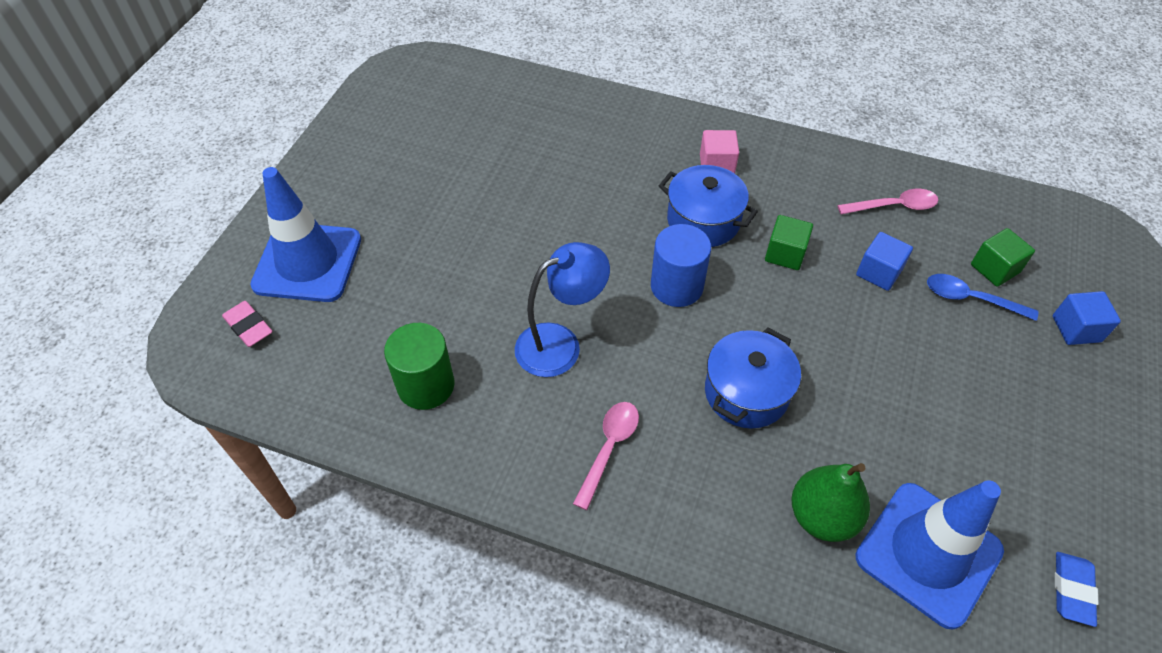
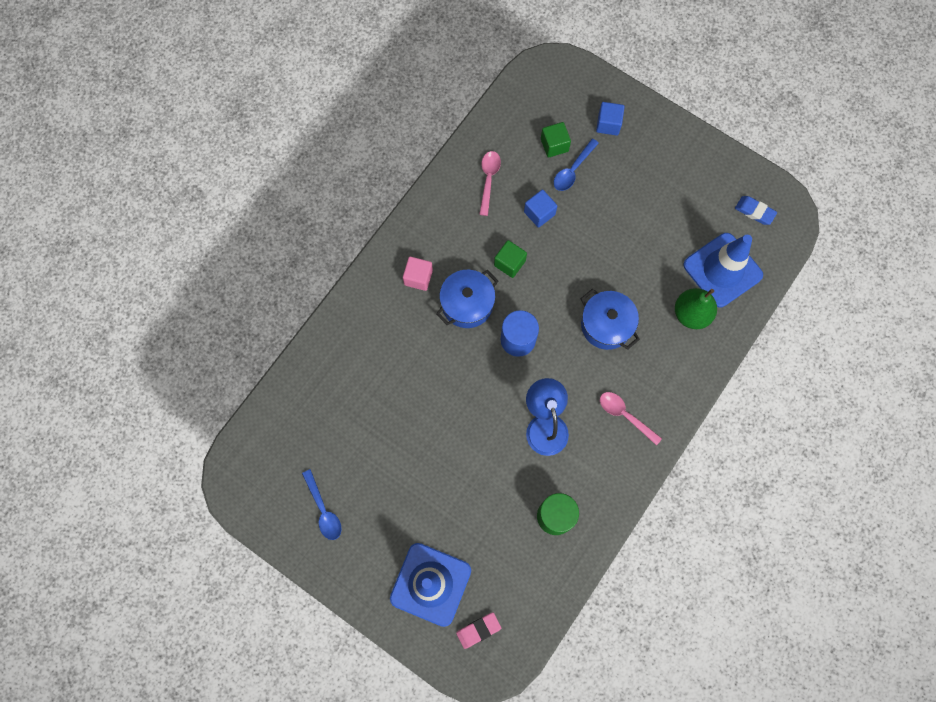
camera: 75 degrees left, 20 degrees up
(388, 143) = (323, 510): none -> blue spoon

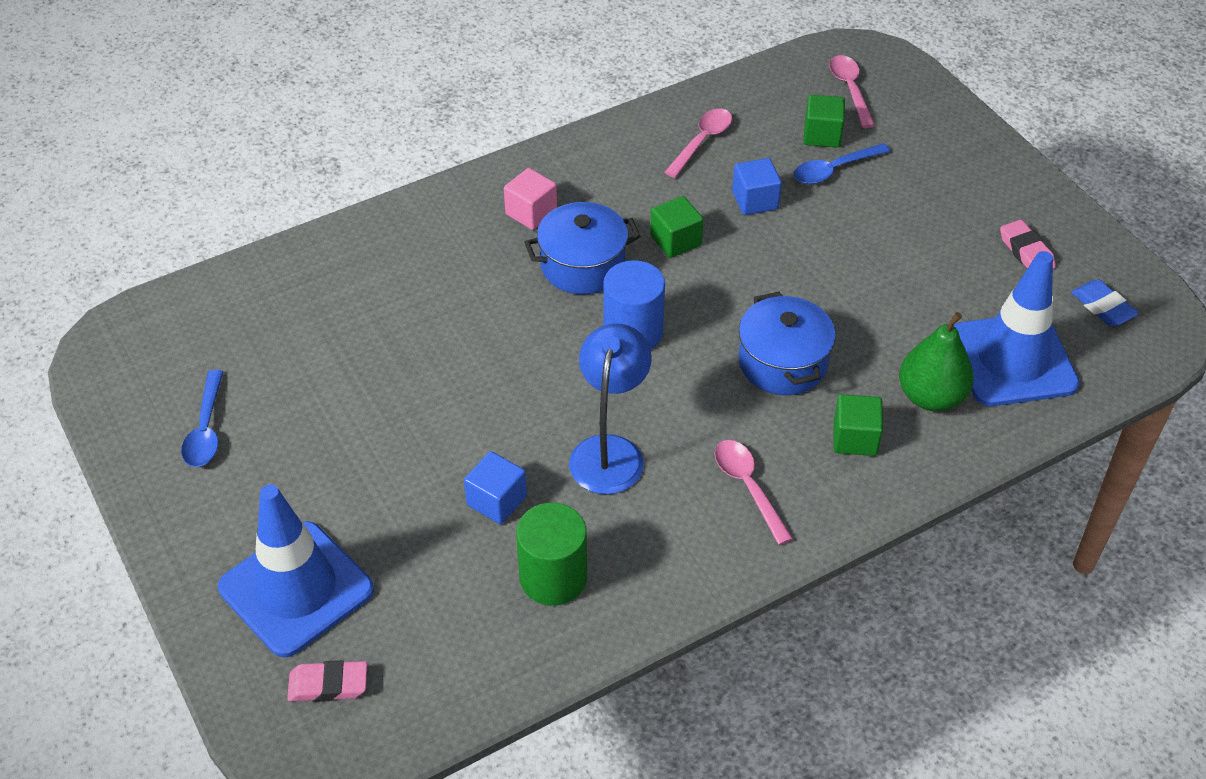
camera: 25 degrees right, 25 degrees down
(554, 101) = (850, 90): none -> pink spoon
(608, 124) = (917, 137): blue cube -> blue cube (496, 501)
(664, 359) = (855, 438): none -> green cube
(701, 188) = (1026, 252): none -> pink eraser

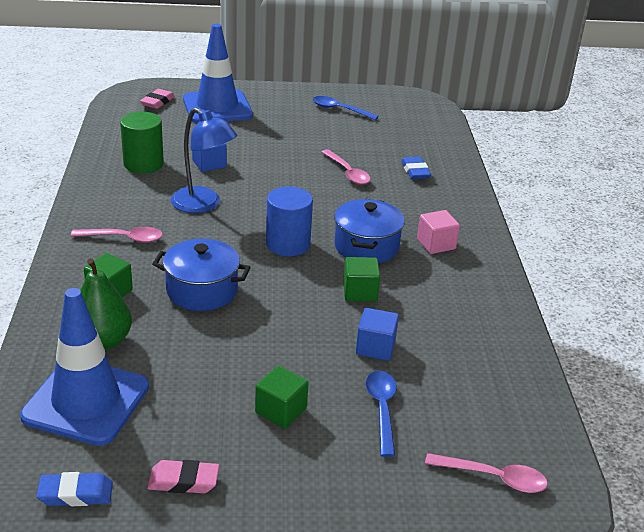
camera: 115 degrees right, 15 degrees down
(361, 281) = (415, 171): none -> blue eraser
(702, 142) = (468, 349): pink spoon -> pink spoon (347, 172)
(822, 135) = (434, 424): green cube -> green cube (281, 411)

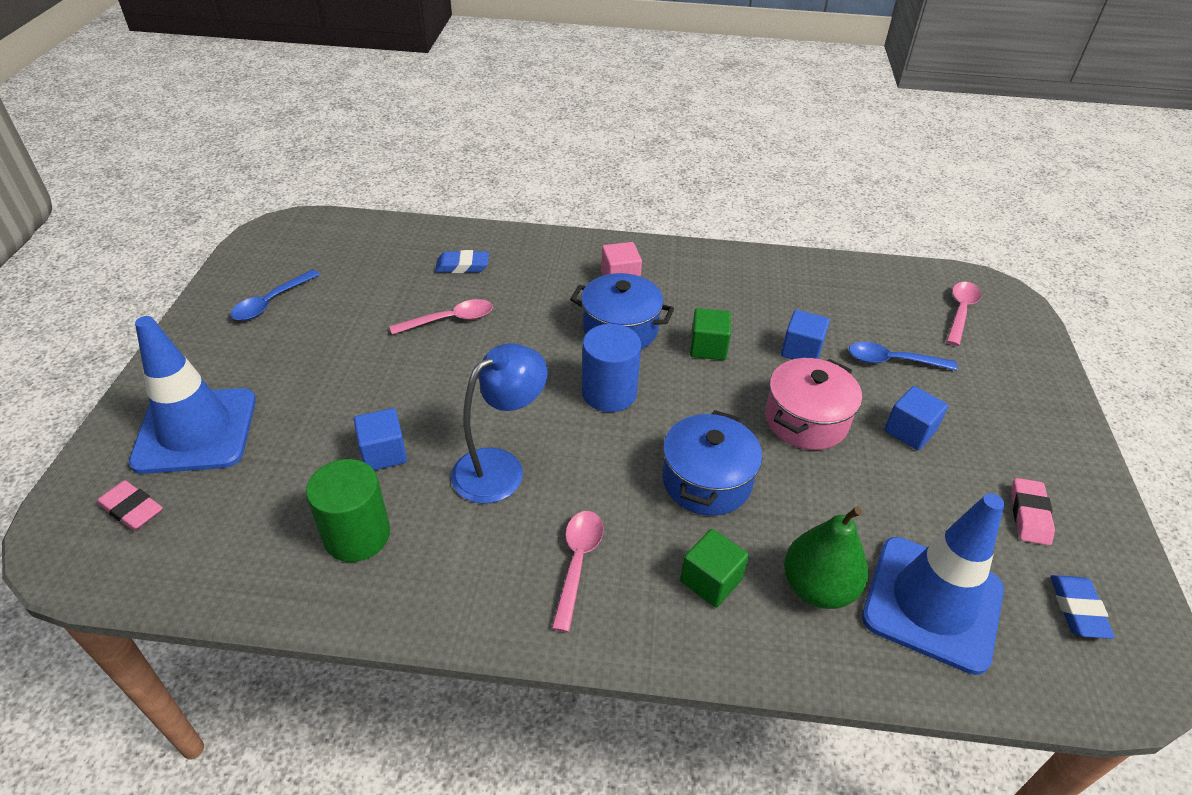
camera: 80 degrees left, 10 degrees up
(280, 345) = (806, 420): none -> pink pot
(281, 411) = (909, 431): green cube -> blue cube

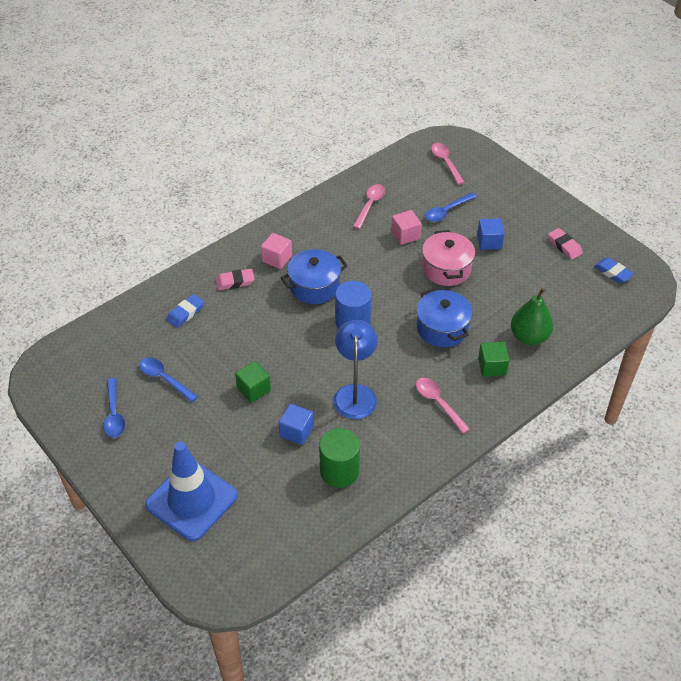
camera: 45 degrees left, 5 degrees up
(132, 509) = (224, 553): pink eraser -> pink eraser (235, 282)
(355, 306) = (164, 379): none -> blue spoon
(450, 320) = (226, 347): pink spoon -> pink spoon (370, 205)
(708, 347) = (365, 265): green cube -> green cube (253, 389)
(801, 351) = (405, 235): blue cube -> pink cube
(932, 603) = (569, 310): blue traffic cone -> none

